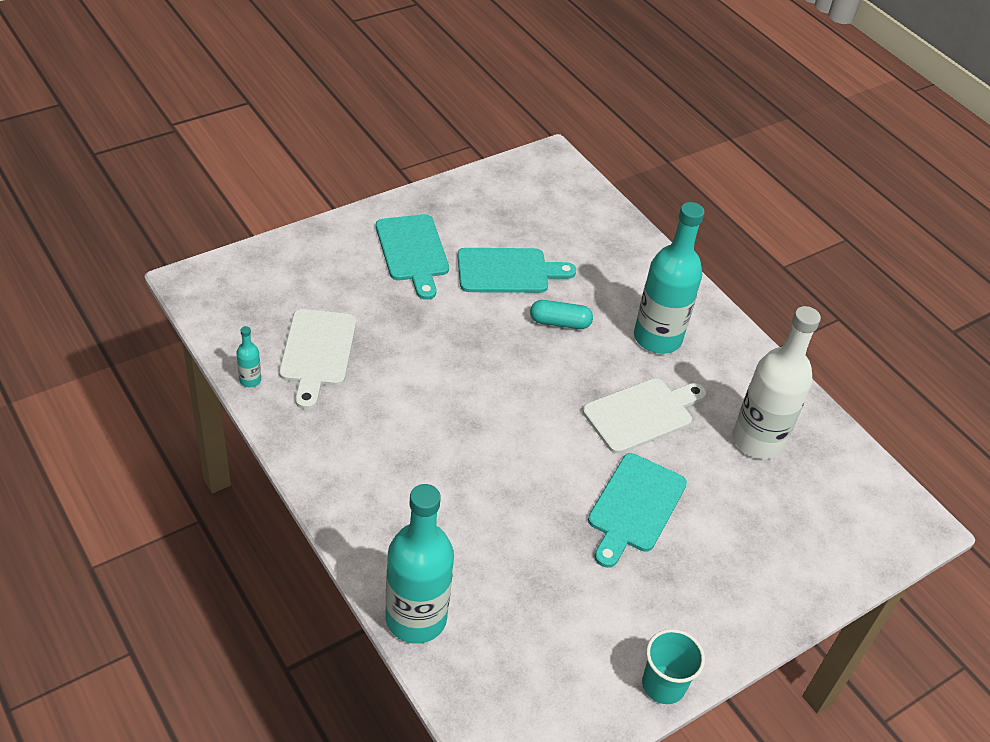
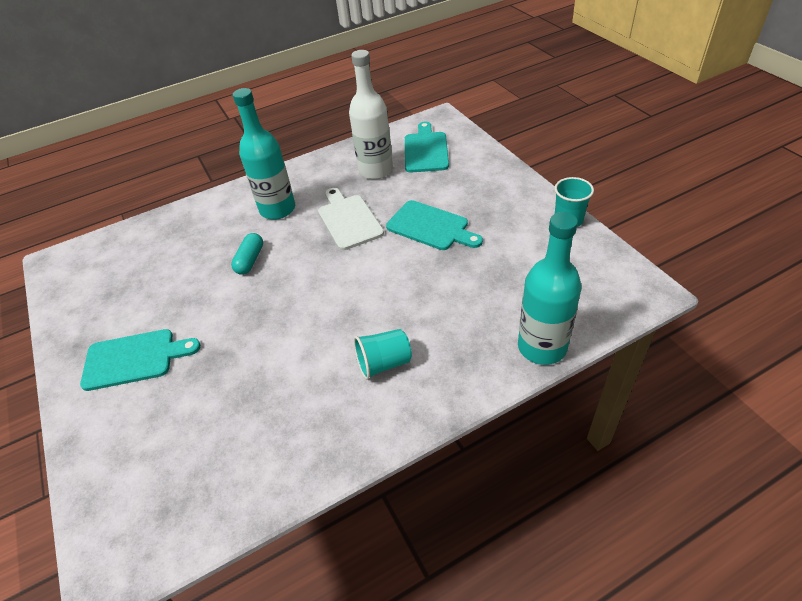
camera: 75 degrees left, 0 degrees up
(250, 380) = (275, 494): turquoise bottle -> none
(317, 352) = (248, 433): white cutting board -> none
(398, 458) = (384, 363): none -> turquoise cup
(508, 271) = (182, 291): turquoise cutting board -> turquoise cutting board (426, 150)

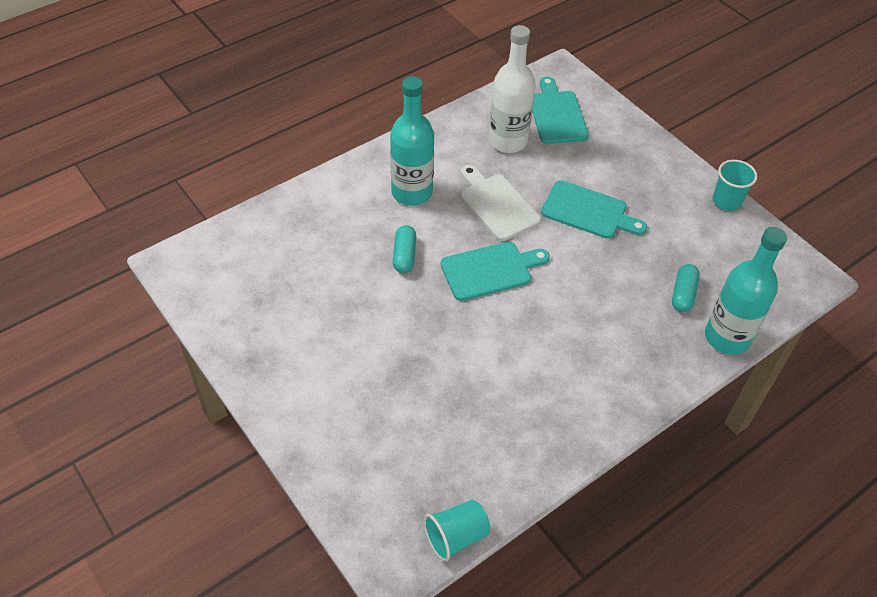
camera: 15 degrees left, 5 degrees up
(134, 359) = (323, 371): turquoise cutting board -> turquoise cutting board (490, 270)
(384, 363) = (583, 361): turquoise cup -> turquoise cup (456, 536)
(505, 303) = (683, 294): none -> turquoise capsule

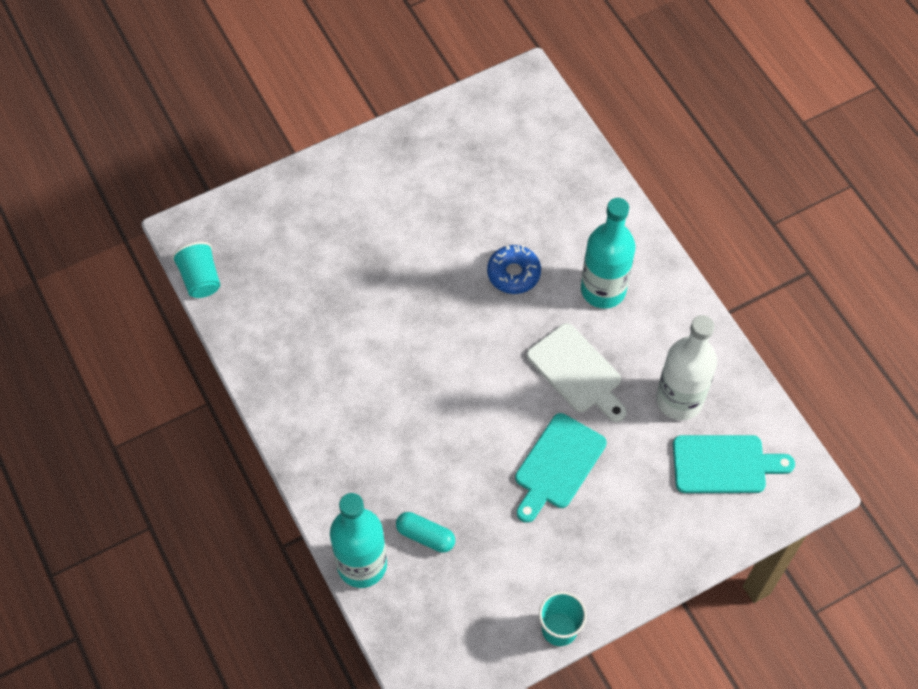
camera: 100 degrees right, 10 degrees up
(404, 255) = (513, 273): turquoise capsule -> blue donut
(490, 270) = (484, 350): turquoise cutting board -> none
(497, 204) = (577, 372): white cutting board -> white cutting board turned 75 degrees clockwise

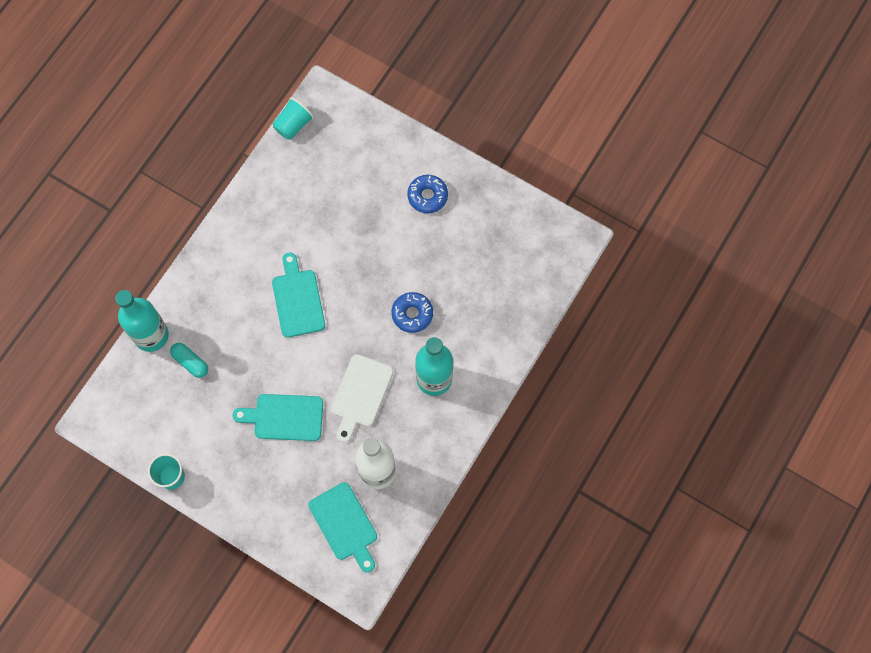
camera: 60 degrees right, 10 degrees up
(383, 190) = (427, 196): none -> blue donut
(421, 380) = (297, 300): none -> turquoise cutting board
(425, 536) = (190, 362): turquoise capsule -> turquoise capsule turned 45 degrees counterclockwise

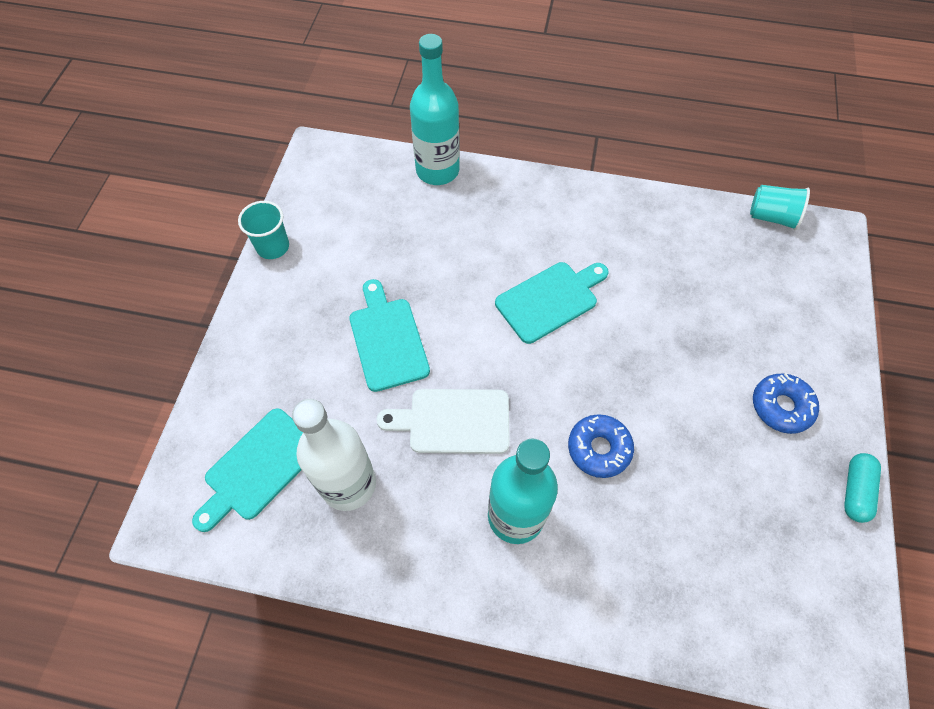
camera: 70 degrees right, 10 degrees down
(190, 362) = (420, 217): turquoise capsule -> turquoise capsule (855, 491)

